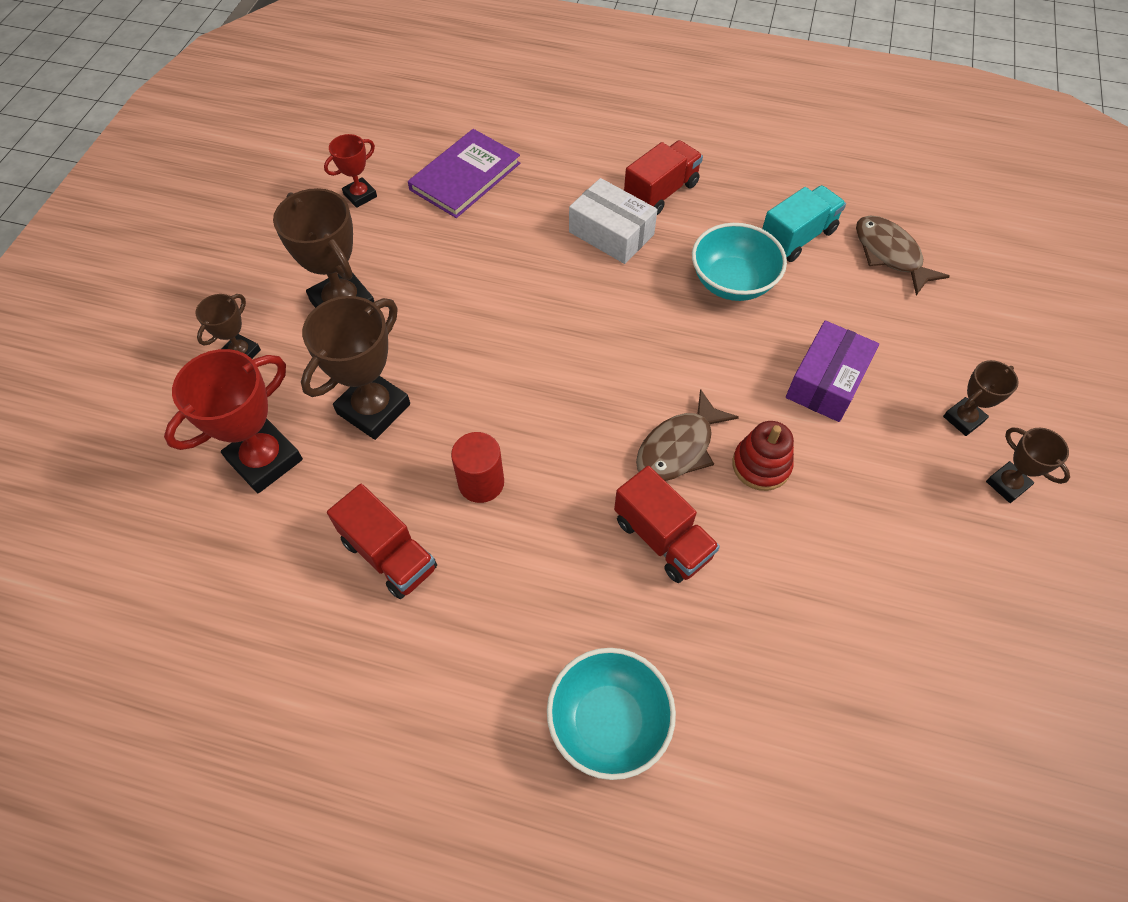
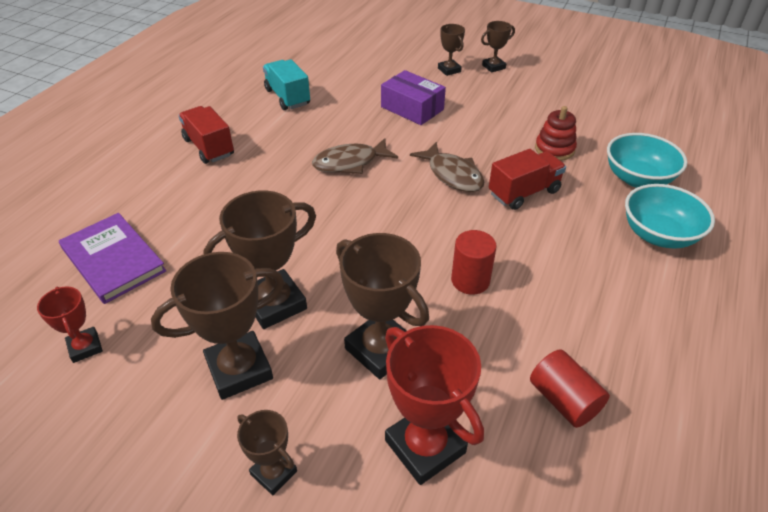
camera: 80 degrees left, 15 degrees down
(319, 582) = (563, 400): none -> red cylinder
(389, 554) = (536, 346): red truck -> none
(424, 311) = (275, 303): none -> brown trophy
(611, 233) = (238, 178): white box -> none
(732, 282) = (315, 129): turquoise bowl -> turquoise bowl (637, 178)
(761, 465) = (471, 143): red stacking toy -> red stacking toy (554, 149)
(890, 254) = (319, 68): brown fish -> brown fish (350, 163)

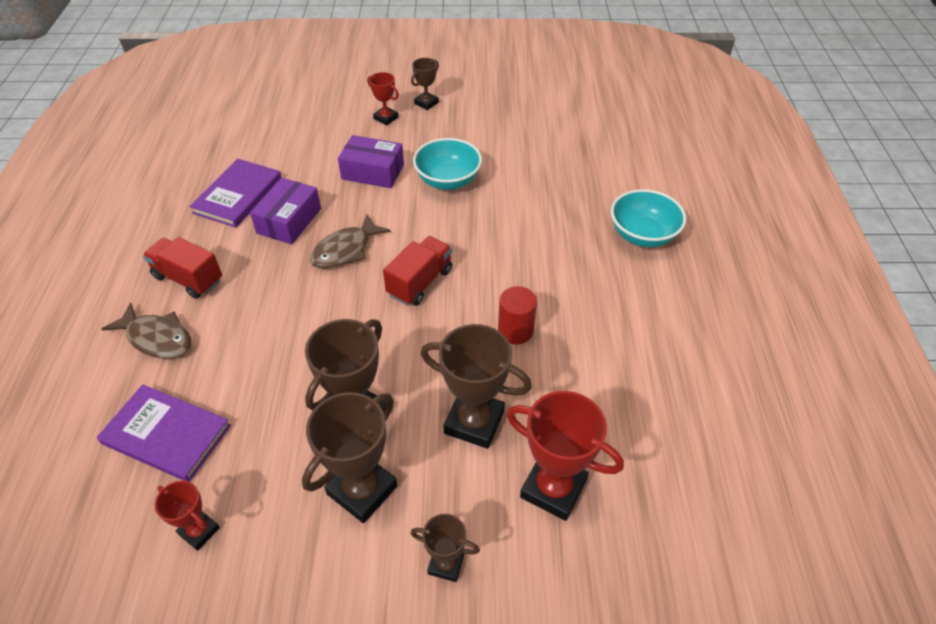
camera: 25 degrees left, 5 degrees up
(287, 97) = (238, 195): turquoise truck -> purple book
(317, 127) = (289, 221): none -> purple box
(449, 70) = (386, 118): brown trophy -> red trophy
(452, 175) = (447, 232): brown fish -> brown fish (157, 338)
(524, 192) = (518, 230): red truck -> red truck (420, 282)
(554, 149) = (523, 177): red stacking toy -> none
(563, 400) = (636, 406): red cylinder -> none
(637, 178) = (604, 186): turquoise bowl -> turquoise bowl (448, 180)

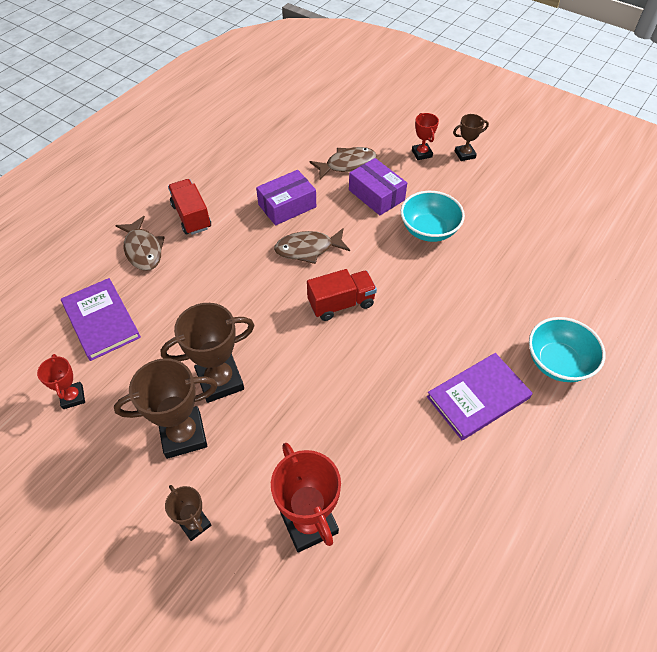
camera: 35 degrees right, 5 degrees up
(238, 195) = (268, 168): purple book -> purple book (478, 397)
(320, 157) = (347, 164): none -> brown fish
(474, 422) = (294, 435): brown trophy -> none
(515, 330) = (381, 383): red cylinder -> none

